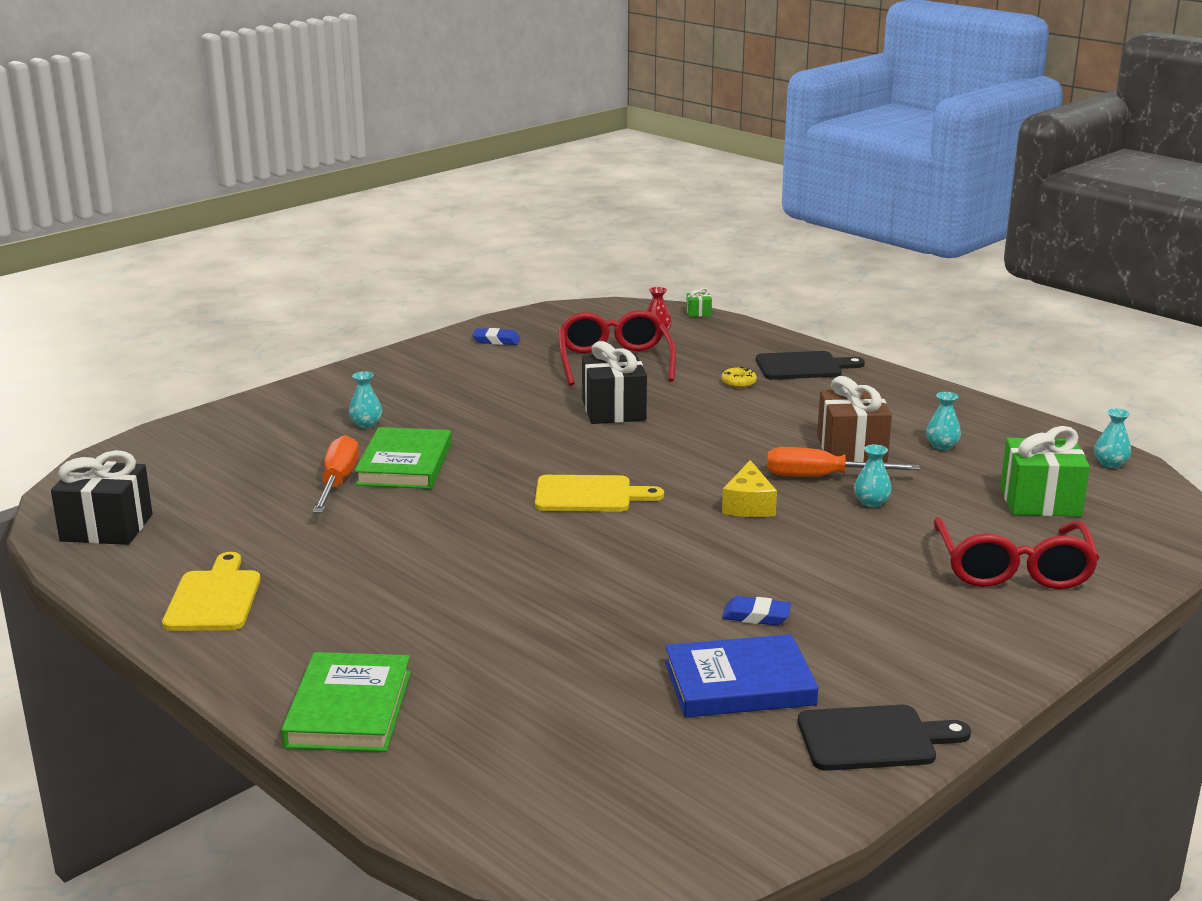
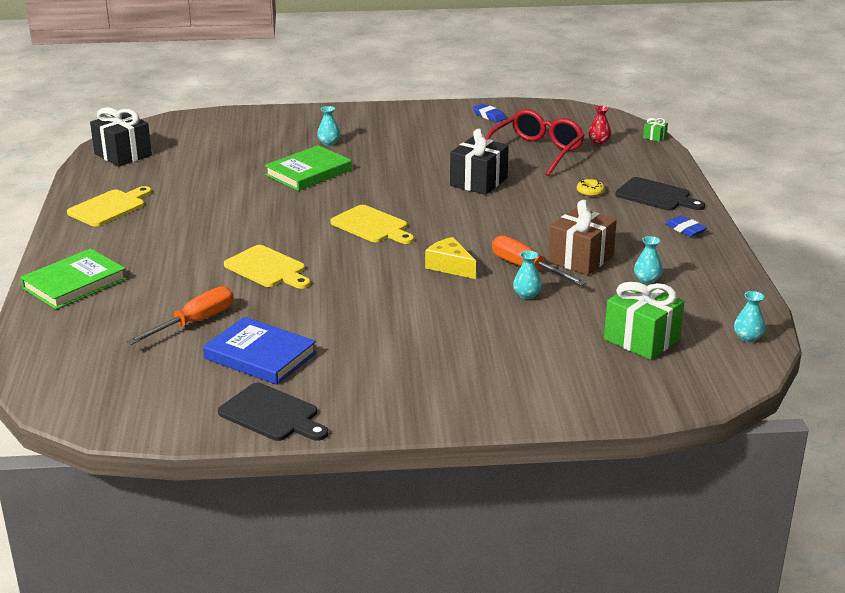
camera: 40 degrees right, 5 degrees up
(337, 482) = (260, 170): orange screwdriver -> orange screwdriver (194, 322)
(561, 586) = (267, 268): none -> yellow cutting board
(748, 505) = (450, 266): yellow cheese -> yellow cheese turned 90 degrees clockwise
(756, 616) = (334, 327): blue eraser -> blue eraser (685, 229)
(1013, 569) = (535, 369): red glasses -> none

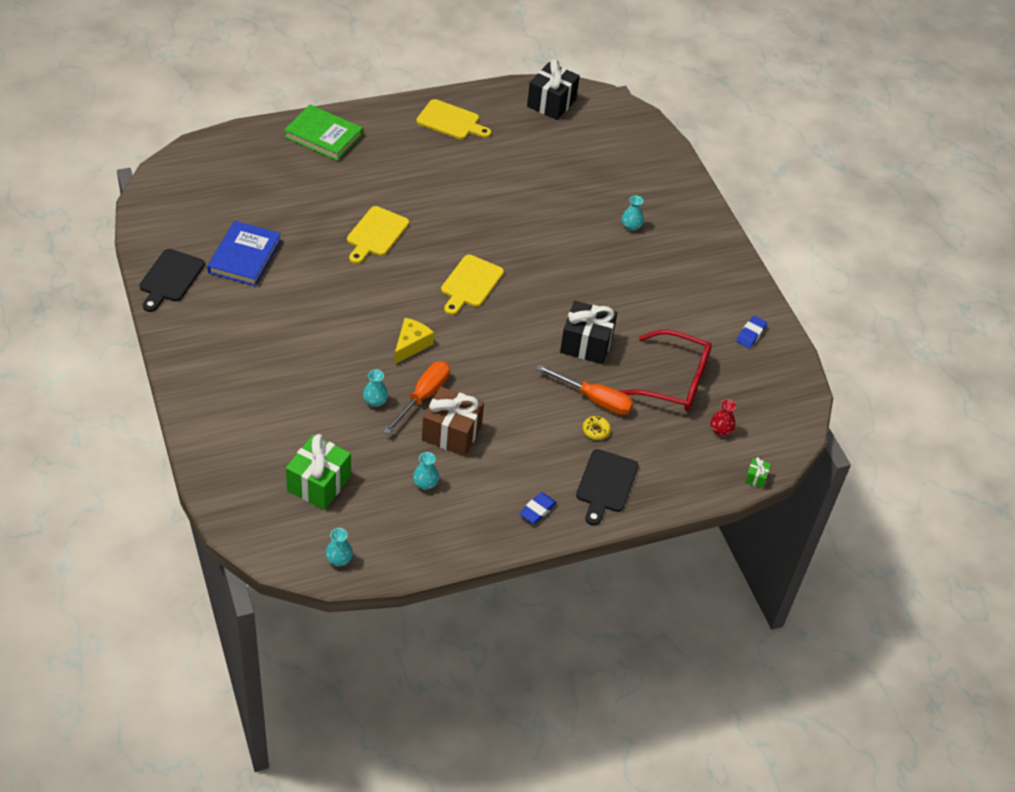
camera: 70 degrees right, 20 degrees up
(194, 322) = (283, 212): orange screwdriver -> orange screwdriver (594, 399)
(308, 172) = (561, 224): green book -> none

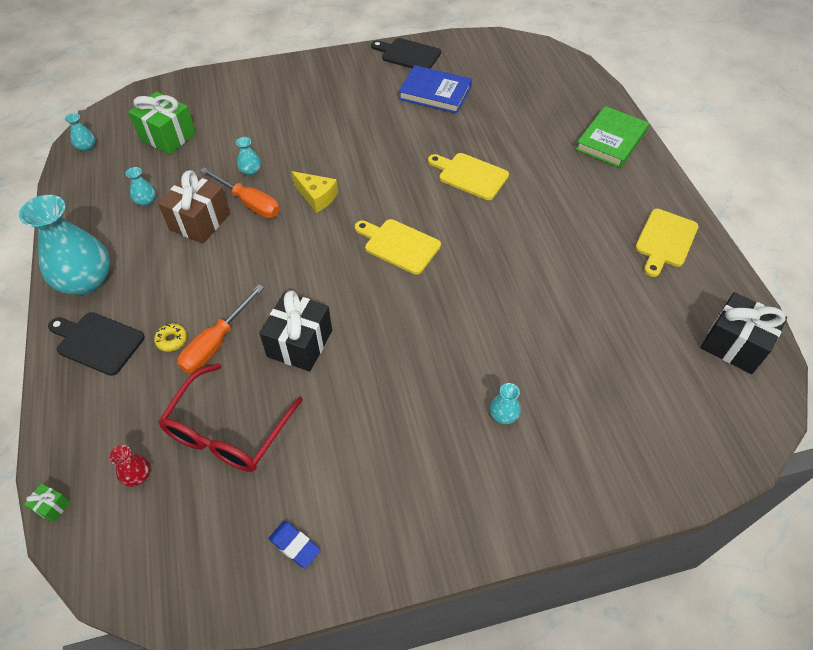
camera: 100 degrees right, 5 degrees up
(537, 510) = (86, 281): blue eraser -> turquoise vase

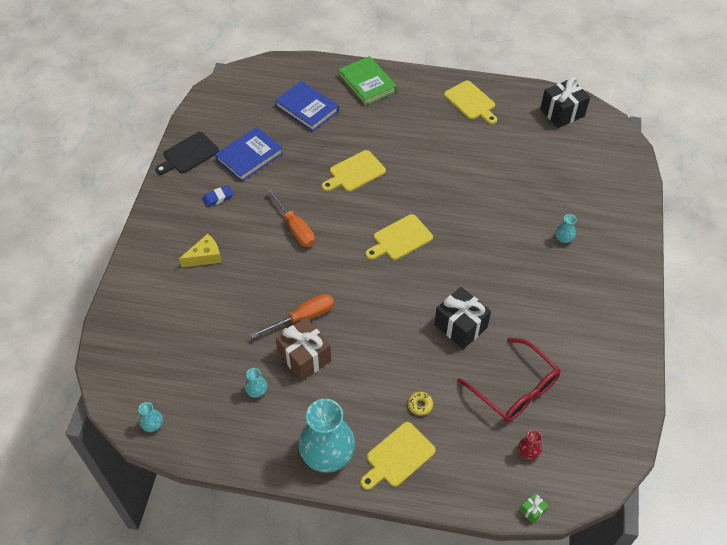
camera: 65 degrees left, 0 degrees up
(97, 342) = (398, 456): black cutting board -> yellow cutting board
(168, 136) = (180, 356): green gift -> none
(216, 343) = (436, 377): orange screwdriver -> orange screwdriver (295, 228)
(250, 171) = (265, 306): turquoise vase -> none
(294, 545) = (611, 375): blue eraser -> blue eraser (218, 198)
(317, 197) = (322, 271): yellow cheese -> yellow cheese (205, 257)
(532, 108) = (307, 108): none -> blue book

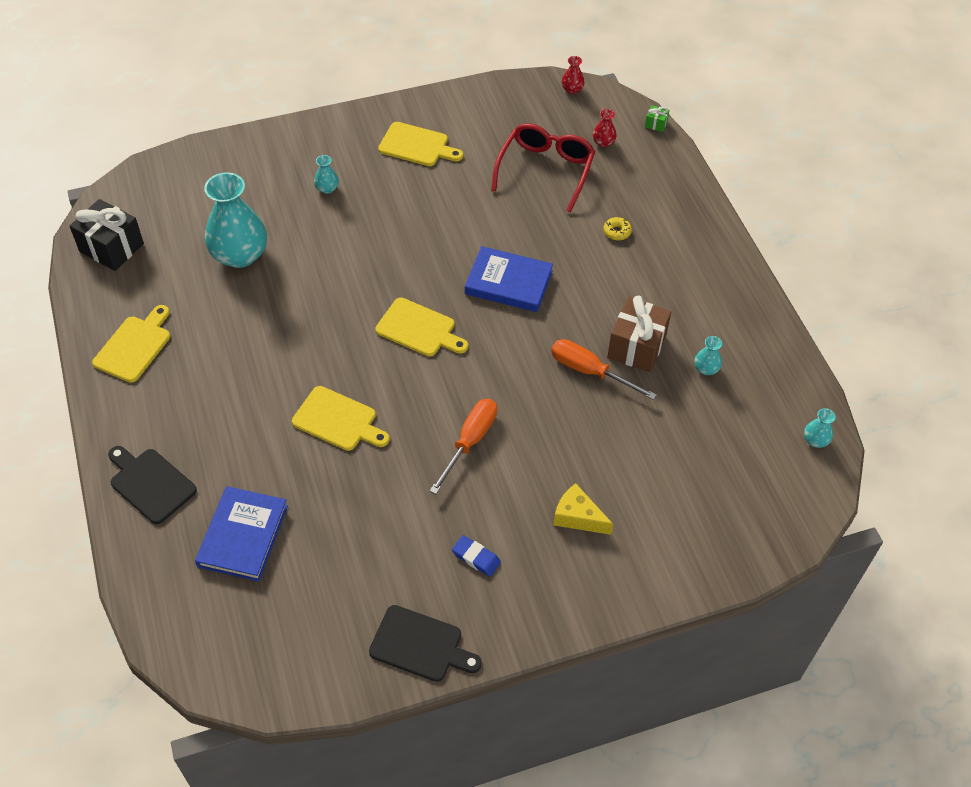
camera: 120 degrees left, 0 degrees up
(249, 156) = (379, 560): blue book -> blue book (508, 282)
(327, 453) = (722, 280): turquoise vase -> turquoise vase (240, 255)
(367, 83) = (150, 484): green book -> black cutting board
(398, 456) = (681, 227): yellow cutting board -> yellow cutting board (417, 145)
(460, 326) = (502, 234): black gift -> none
(610, 463) = (572, 89): none -> red vase

